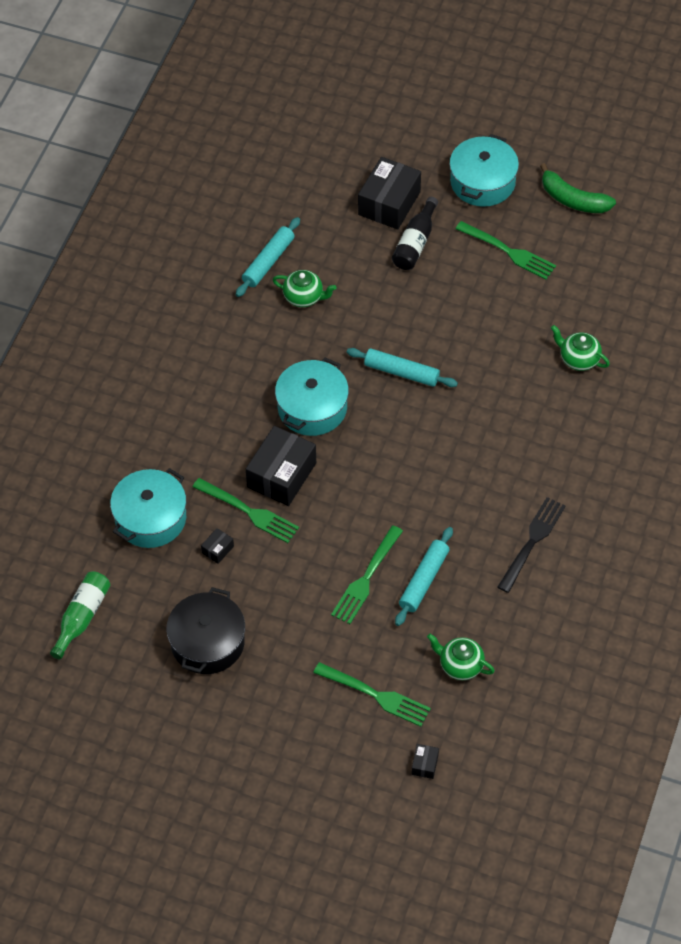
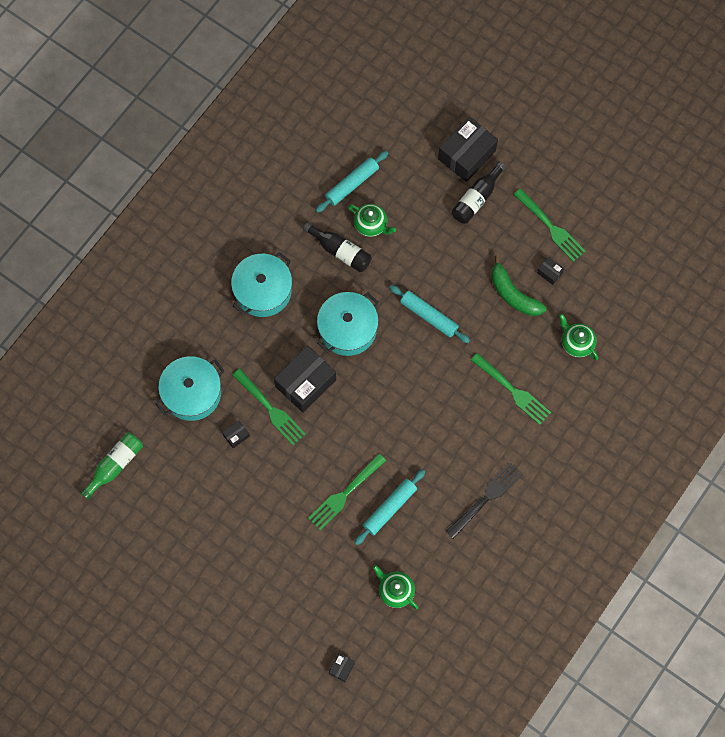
camera: 15 degrees right, 15 degrees up
(207, 642) = (205, 515): black pot -> none
(277, 331) = (340, 251): none -> black bottle
(375, 695) = (321, 597): green fork -> green fork (512, 390)
(482, 182) = (550, 155): turquoise pot -> turquoise pot (263, 290)
(523, 297) = (549, 273): none -> black box
(573, 199) = (619, 192): green banana -> green banana (513, 294)

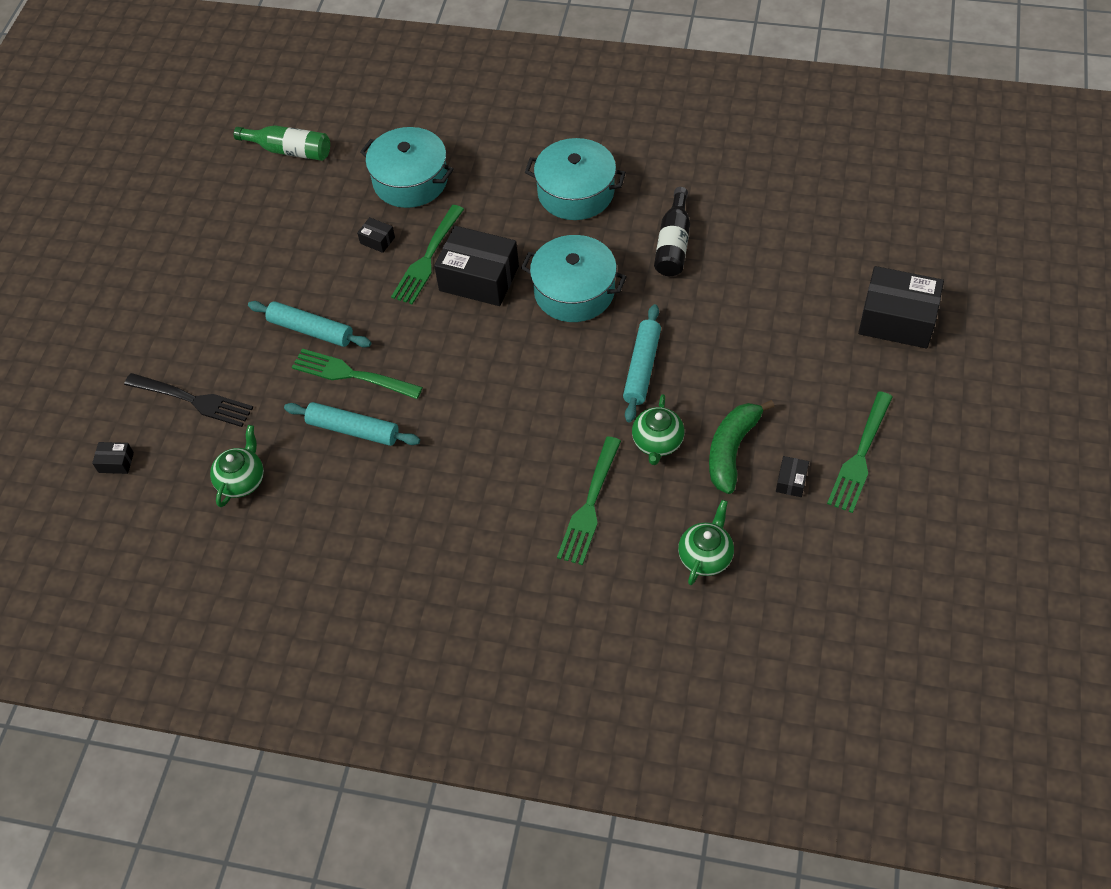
camera: 70 degrees right, 15 degrees down
(352, 184) = (770, 220): turquoise rolling pin -> turquoise rolling pin (311, 330)
(371, 225) = (729, 260): green teapot -> green teapot (657, 443)
(476, 198) = (843, 355): black bottle -> none
(486, 499) = (415, 534): black fork -> black fork (192, 400)

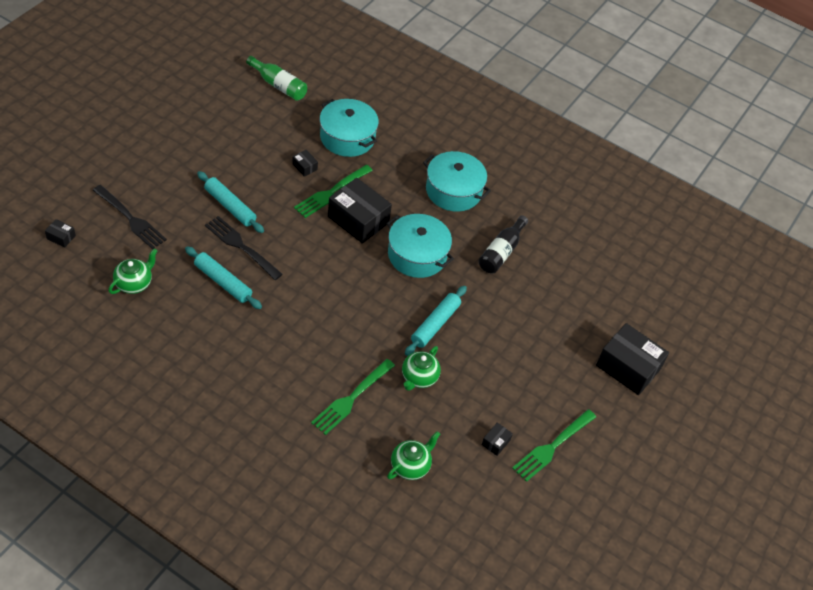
camera: 10 degrees right, 5 degrees down
(353, 375) = (242, 247): green fork -> black fork
(732, 450) = (466, 404): green banana -> none

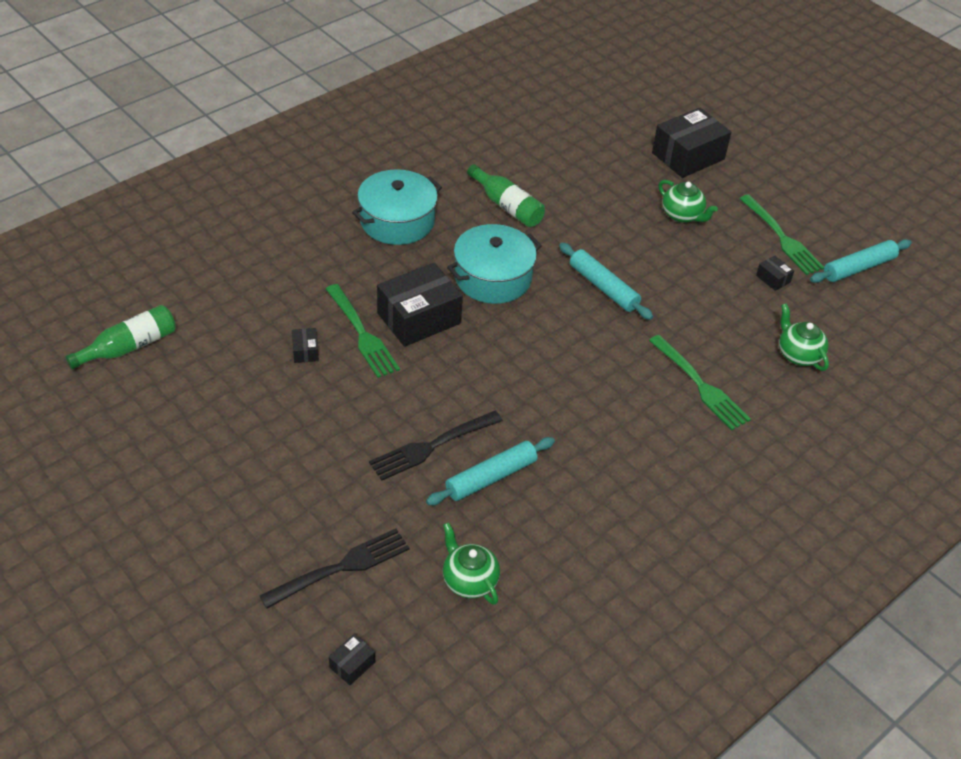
camera: 70 degrees left, 5 degrees down
(230, 206) = (353, 445): turquoise rolling pin -> turquoise rolling pin (858, 268)
(304, 167) = (305, 351): black box -> black box turned 75 degrees counterclockwise
(347, 137) = (265, 297): turquoise pot -> none
(419, 377) = (678, 319): green teapot -> green teapot (682, 215)
(501, 252) = (507, 206): black bottle -> green bottle

